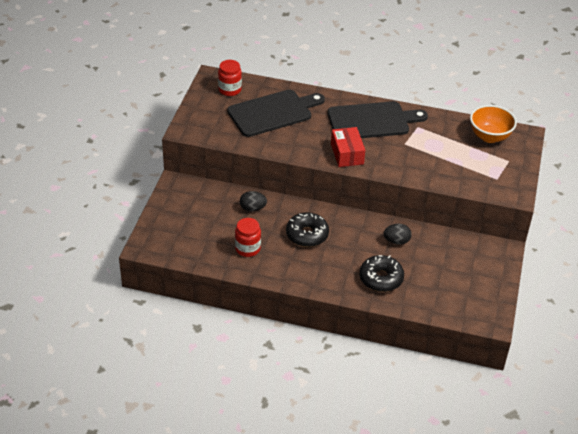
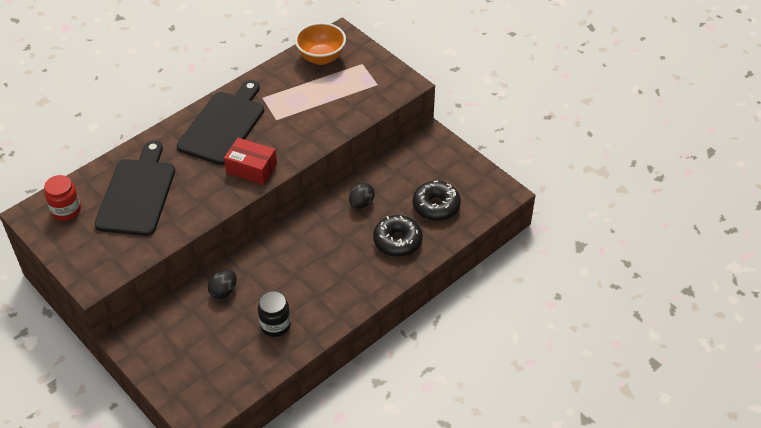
camera: 55 degrees left, 5 degrees up
(247, 249) = (275, 325): red jar -> black jar
(307, 235) = (297, 266): black donut -> black donut (436, 206)

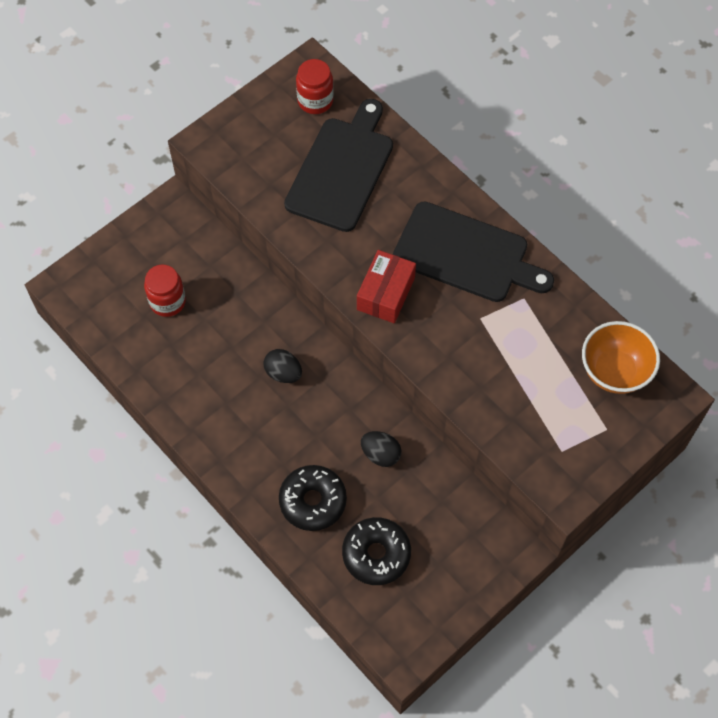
camera: 90 degrees right, 15 degrees up
(137, 193) = (342, 170): black cutting board -> black cutting board turned 75 degrees counterclockwise
(222, 338) = (167, 301): none -> red jar
(223, 291) = (237, 298): black egg -> black egg (283, 373)
(275, 325) = (183, 358): black jar -> none

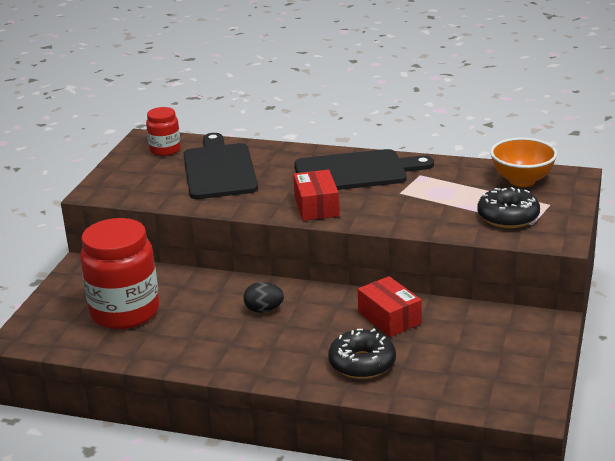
camera: 30 degrees left, 35 degrees down
(167, 301) = (125, 312): red jar -> red jar, size x1.93
(376, 554) = (446, 368): black donut -> black donut (508, 217)
(380, 454) = (389, 318): black egg -> red box

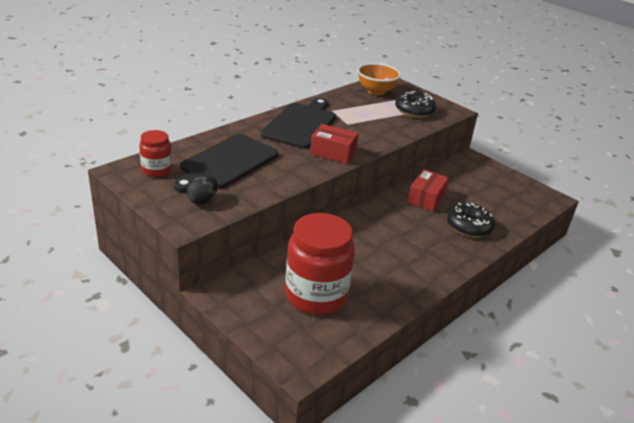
camera: 65 degrees left, 5 degrees up
(219, 169) = (227, 163): black cutting board -> black cutting board turned 75 degrees counterclockwise
(264, 310) = (374, 235): black egg -> black egg (202, 200)
(389, 318) = (426, 198): red box -> red box turned 60 degrees counterclockwise

